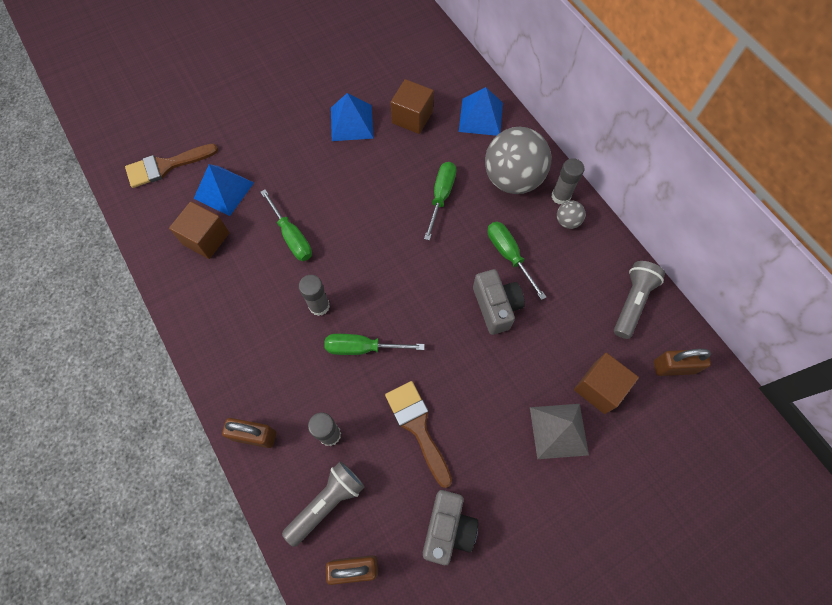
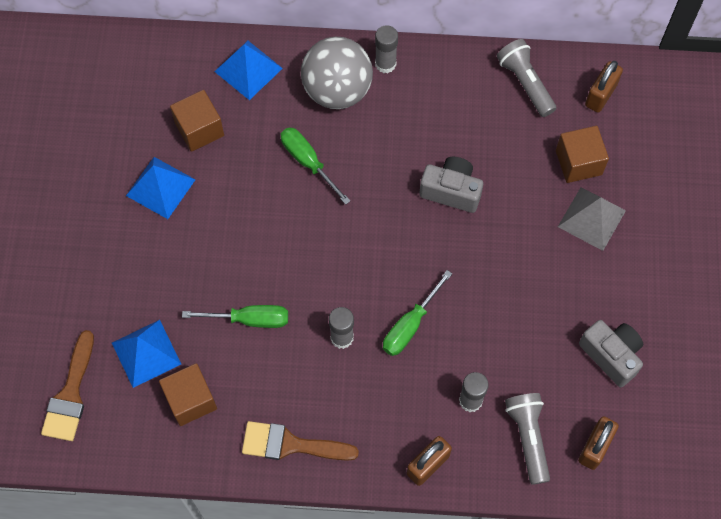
camera: 55 degrees left, 0 degrees up
(417, 427) = (513, 325): brown brush -> brown brush (291, 444)
(509, 255) = (411, 147): green screwdriver -> none
(567, 221) = (414, 77): grey ball -> none

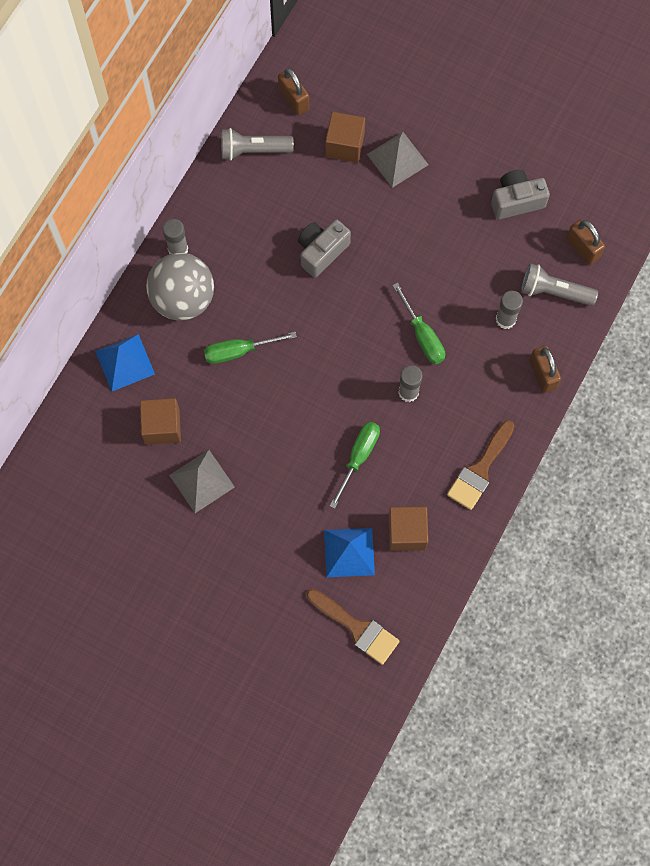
camera: 65 degrees left, 5 degrees up
(161, 187) = (202, 481): blue pyramid -> grey pyramid

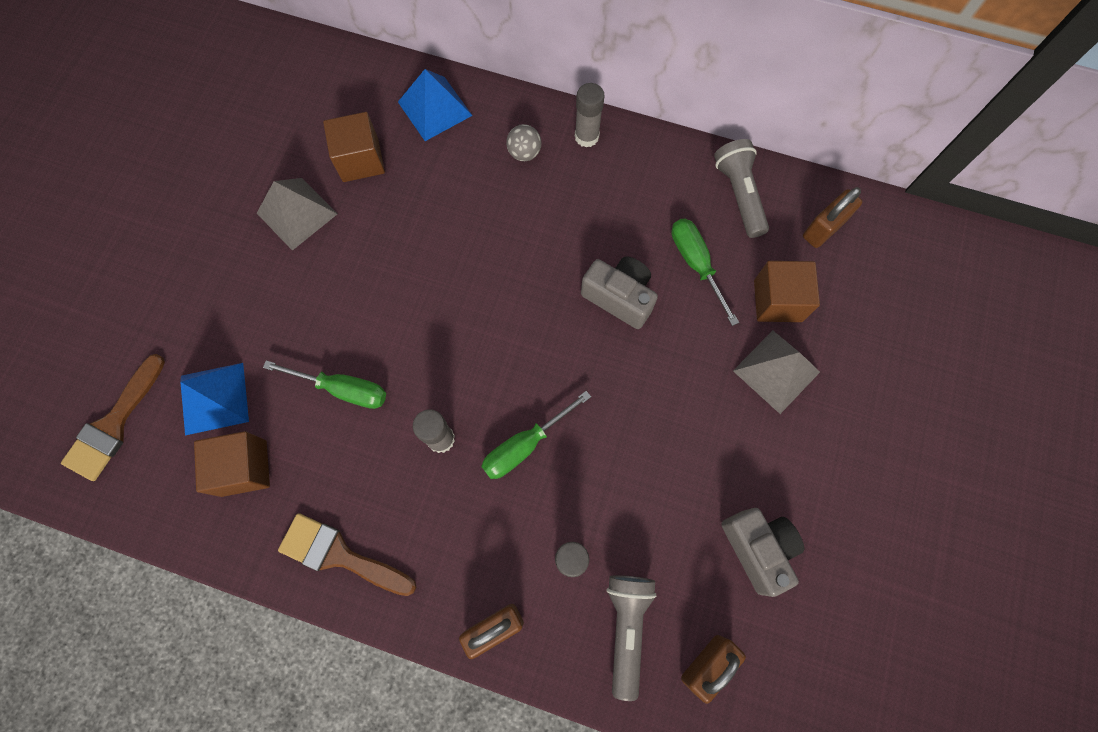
camera: 80 degrees right, 0 degrees up
(183, 299) = (524, 153): grey ball -> grey ball, size x0.43
(239, 351) = (467, 225): green screwdriver -> green screwdriver (696, 264)

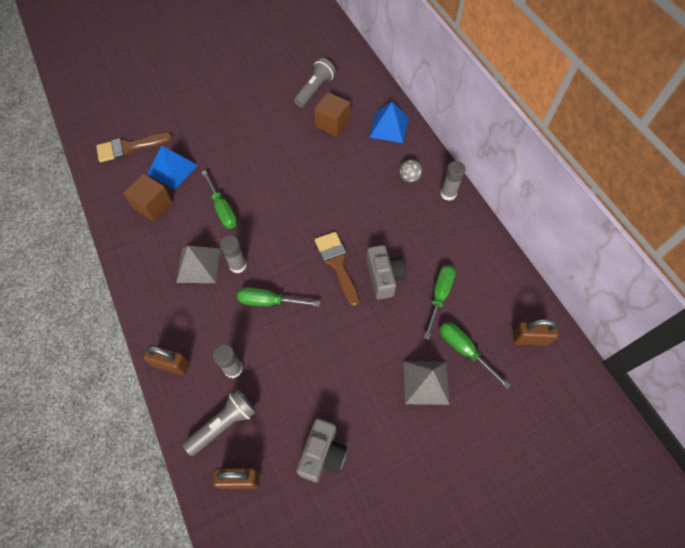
camera: 45 degrees right, 10 degrees down
(297, 213) = (283, 124): grey pyramid -> grey pyramid (198, 265)
(339, 555) = (148, 273): brown brush -> brown brush (337, 263)
(739, 195) = (499, 283): grey flashlight -> grey flashlight (315, 90)
(777, 301) = (464, 350): brown cube -> green screwdriver

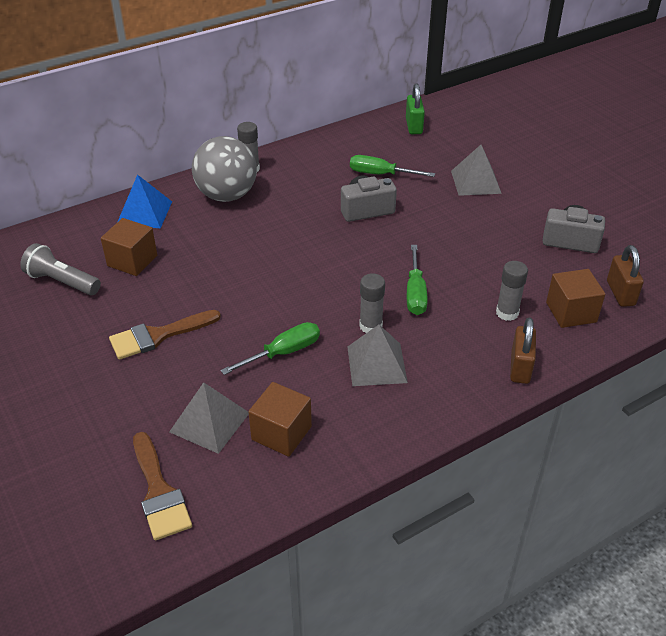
camera: 95 degrees left, 20 degrees down
(172, 169) = (210, 422): blue pyramid -> grey pyramid
(223, 424) = (571, 312): grey flashlight -> brown cube
(337, 263) = (354, 244): brown brush -> brown brush (158, 336)
(409, 177) = (227, 195): grey ball -> grey ball, size x2.35
(464, 350) = (436, 160): green screwdriver -> none
(530, 338) = (414, 126): brown padlock -> green padlock

